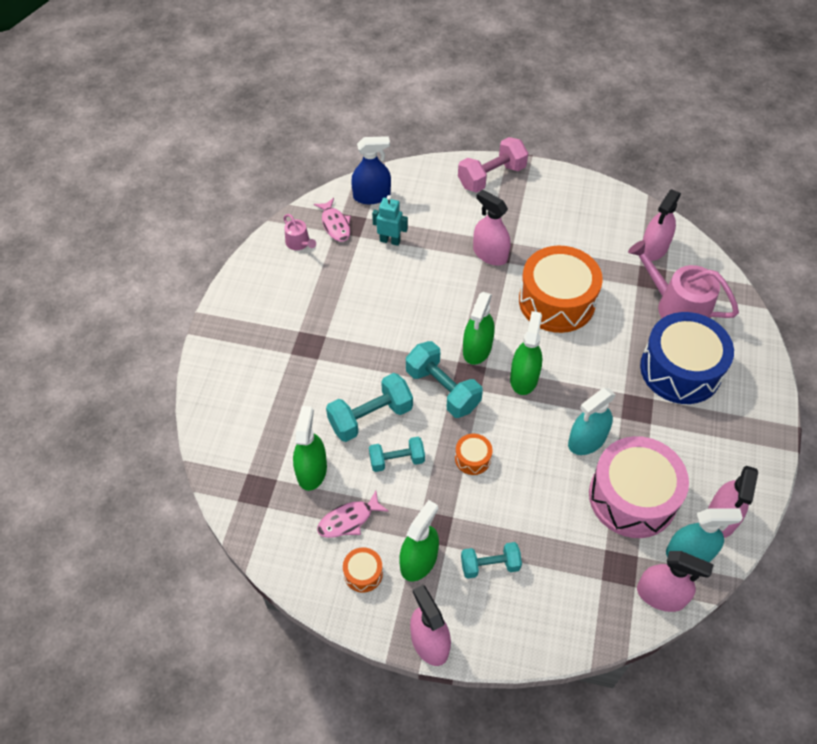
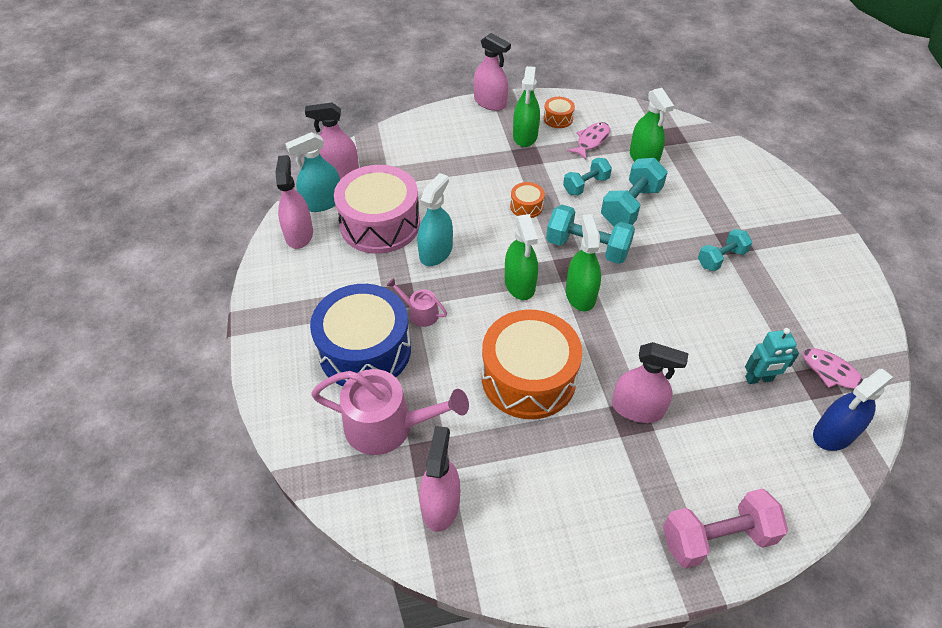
camera: 155 degrees right, 5 degrees down
(299, 243) = (846, 336): pink watering can -> pink watering can (420, 313)
(490, 565) = (473, 149): turquoise dumbbell -> turquoise dumbbell (721, 258)
(491, 177) = (716, 538): pink dumbbell -> pink dumbbell turned 45 degrees clockwise

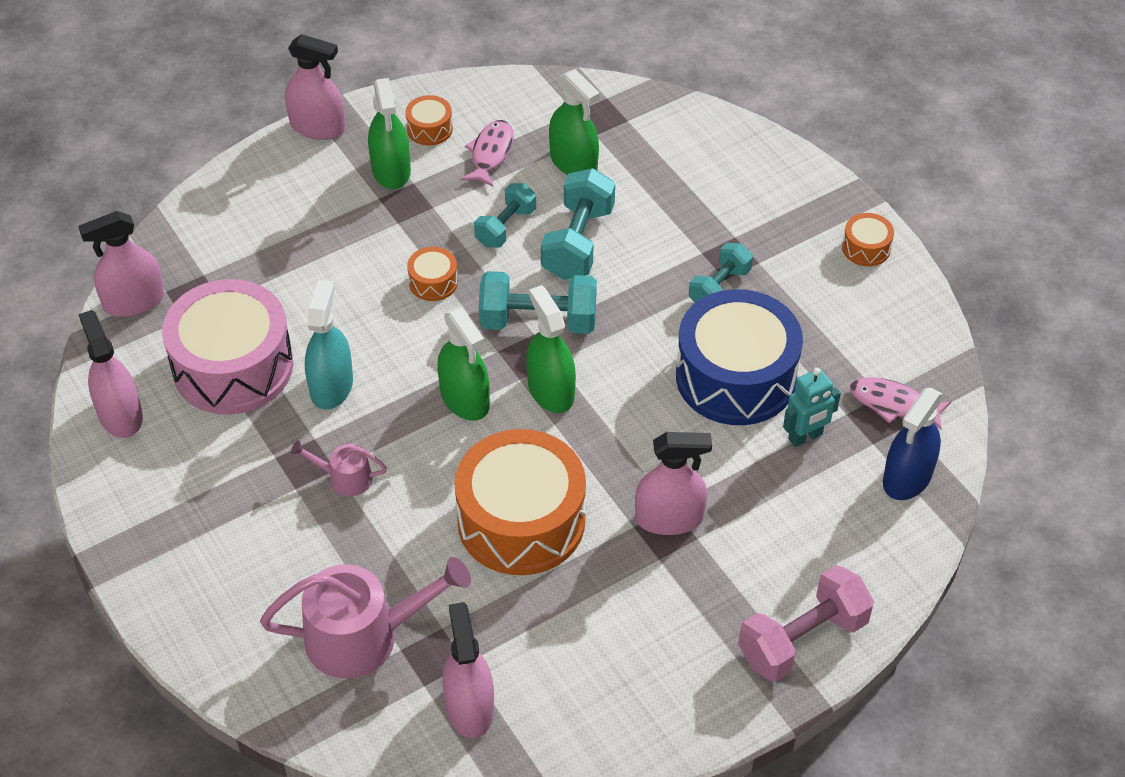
camera: 20 degrees left, 0 degrees up
(322, 202) = (131, 357): turquoise spray bottle -> none
(365, 350) = (291, 550): blue drum -> blue drum (736, 377)
(837, 260) = (866, 248): none -> orange drum

